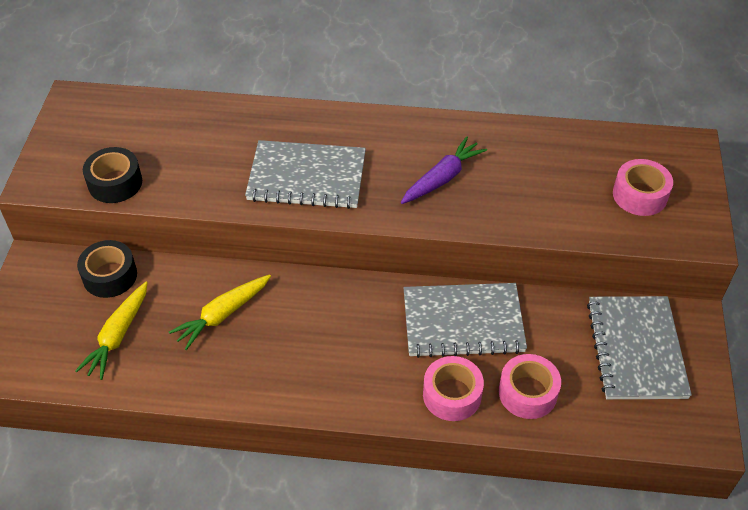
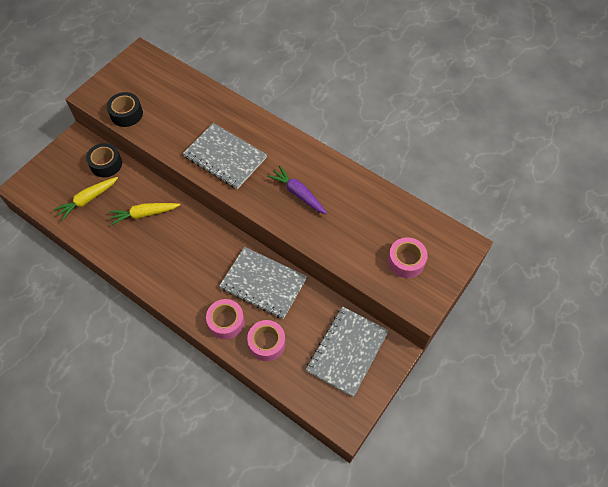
camera: 30 degrees right, 10 degrees up
(442, 178) = (298, 193): purple carrot -> purple carrot turned 120 degrees counterclockwise

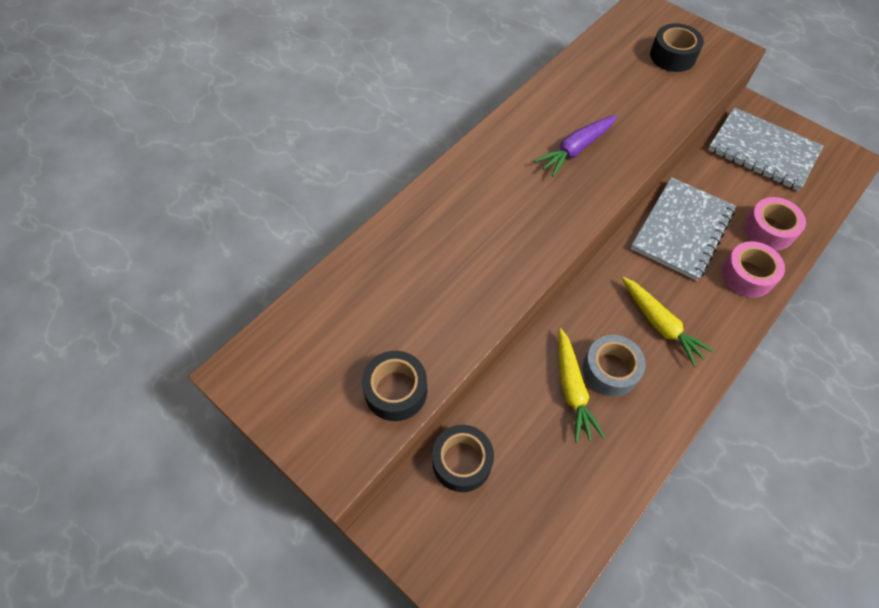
camera: 85 degrees left, 0 degrees up
(88, 200) = (542, 490): yellow carrot -> yellow carrot (660, 324)
(156, 234) = (610, 370): none -> grey tape
(225, 157) = (507, 235): grey notebook -> none
(406, 261) = (672, 56): pink tape -> black tape

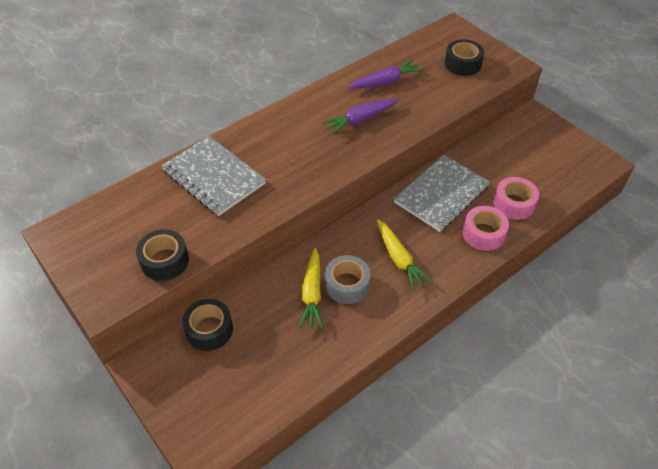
camera: 10 degrees right, 10 degrees down
(589, 92) = (385, 82): none -> purple carrot
(762, 151) = (530, 146): grey notebook -> grey notebook (213, 177)

